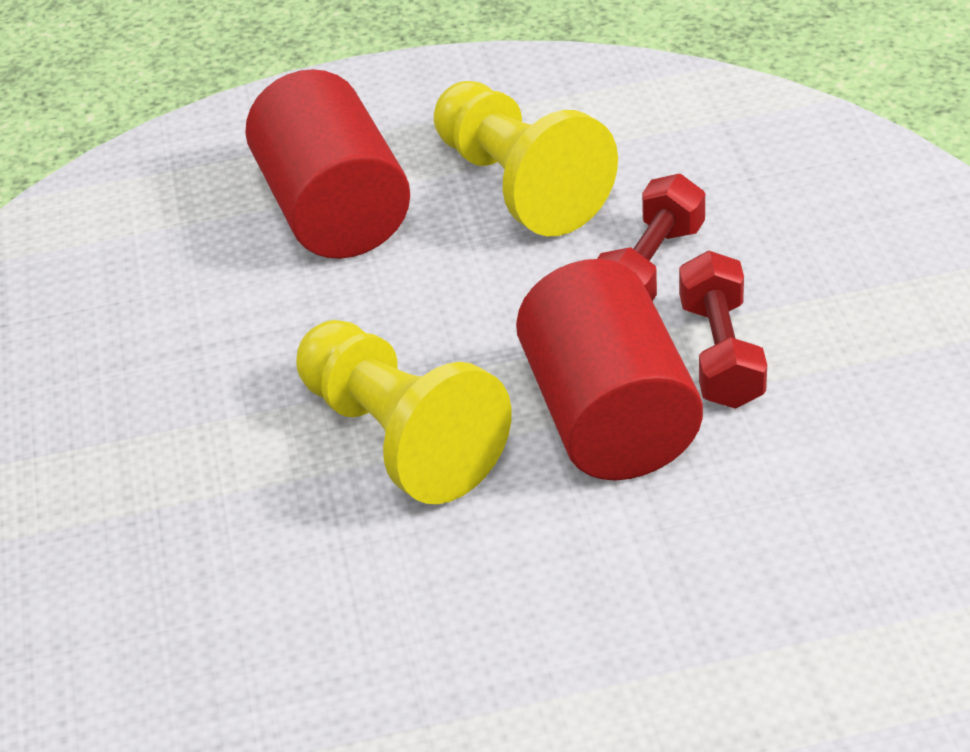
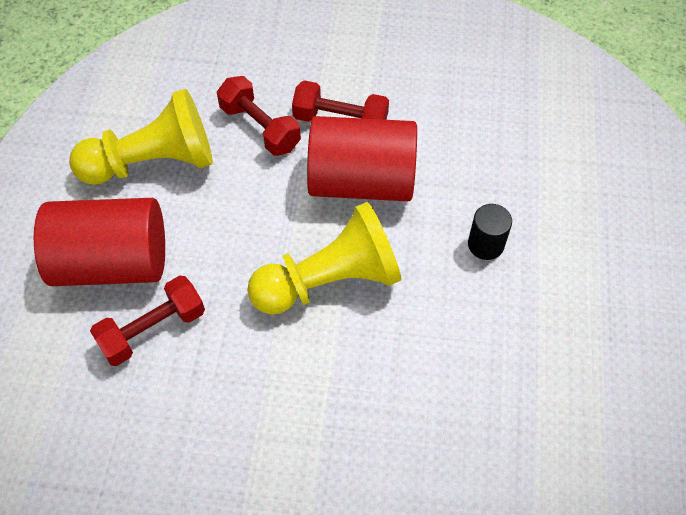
camera: 75 degrees left, 15 degrees up
(246, 285) = (153, 329): none -> red dumbbell
(561, 611) = (485, 244): none -> black cylinder

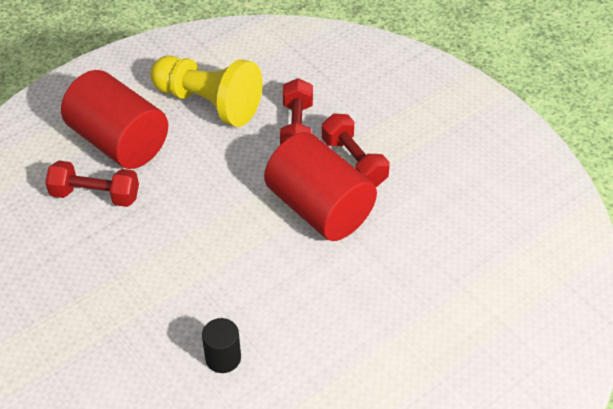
camera: 45 degrees right, 10 degrees down
(330, 281) = (224, 250): yellow pawn -> none
(485, 244) = (352, 311): black cylinder -> black cylinder (223, 358)

